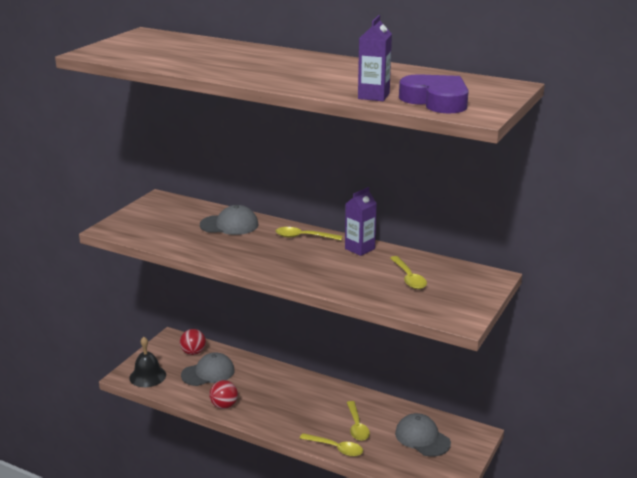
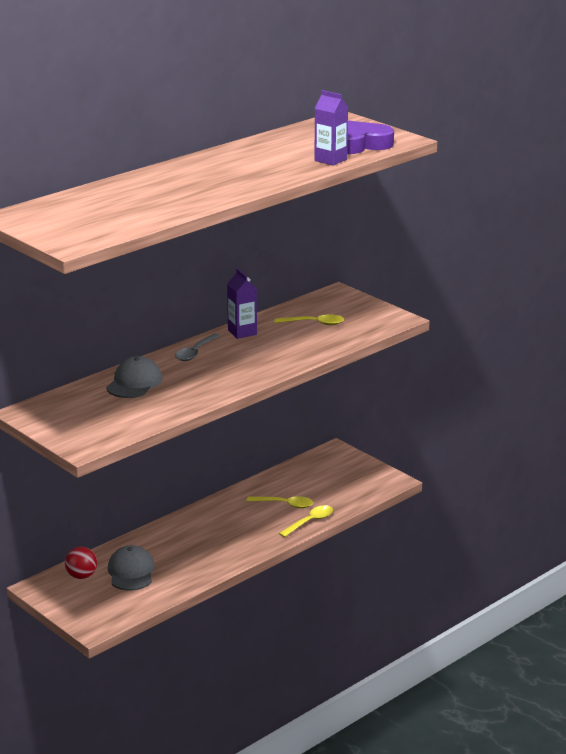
camera: 70 degrees left, 0 degrees up
(147, 376) = (106, 612): black bell -> none
(224, 405) = (199, 571): red ball -> none
(303, 237) = (195, 352): yellow spoon -> grey spoon
(422, 438) = (323, 477): grey cap -> none

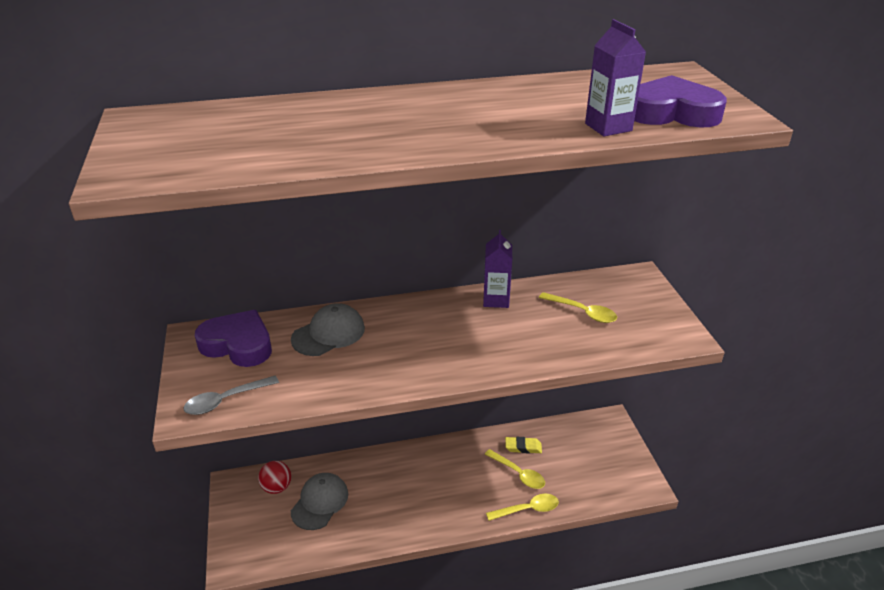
camera: 30 degrees right, 10 degrees up
(69, 407) = (238, 344): none -> purple heart
(195, 352) = (425, 311): grey spoon -> grey spoon (225, 400)
(275, 488) = (523, 447): none -> yellow eraser

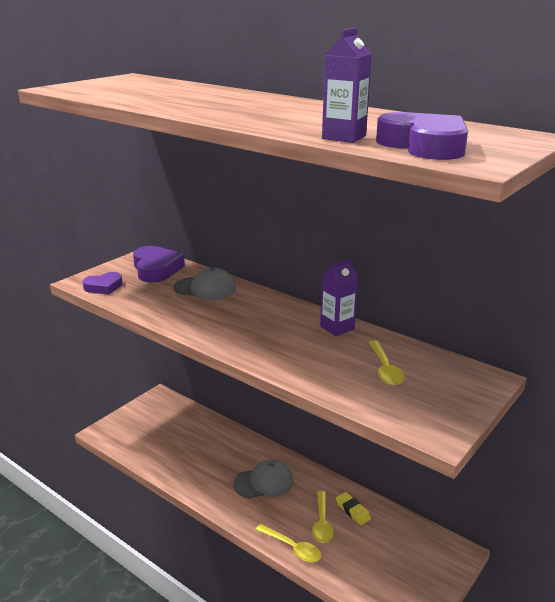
camera: 50 degrees right, 10 degrees down
(225, 400) = (103, 287): grey spoon -> purple heart
(277, 487) = (176, 414): red ball -> none
(320, 502) = (183, 438): grey cap -> grey cap (264, 482)

